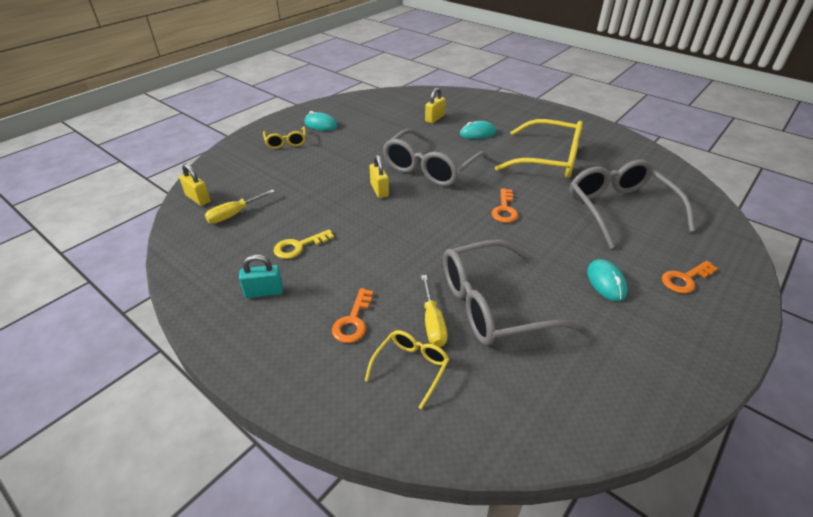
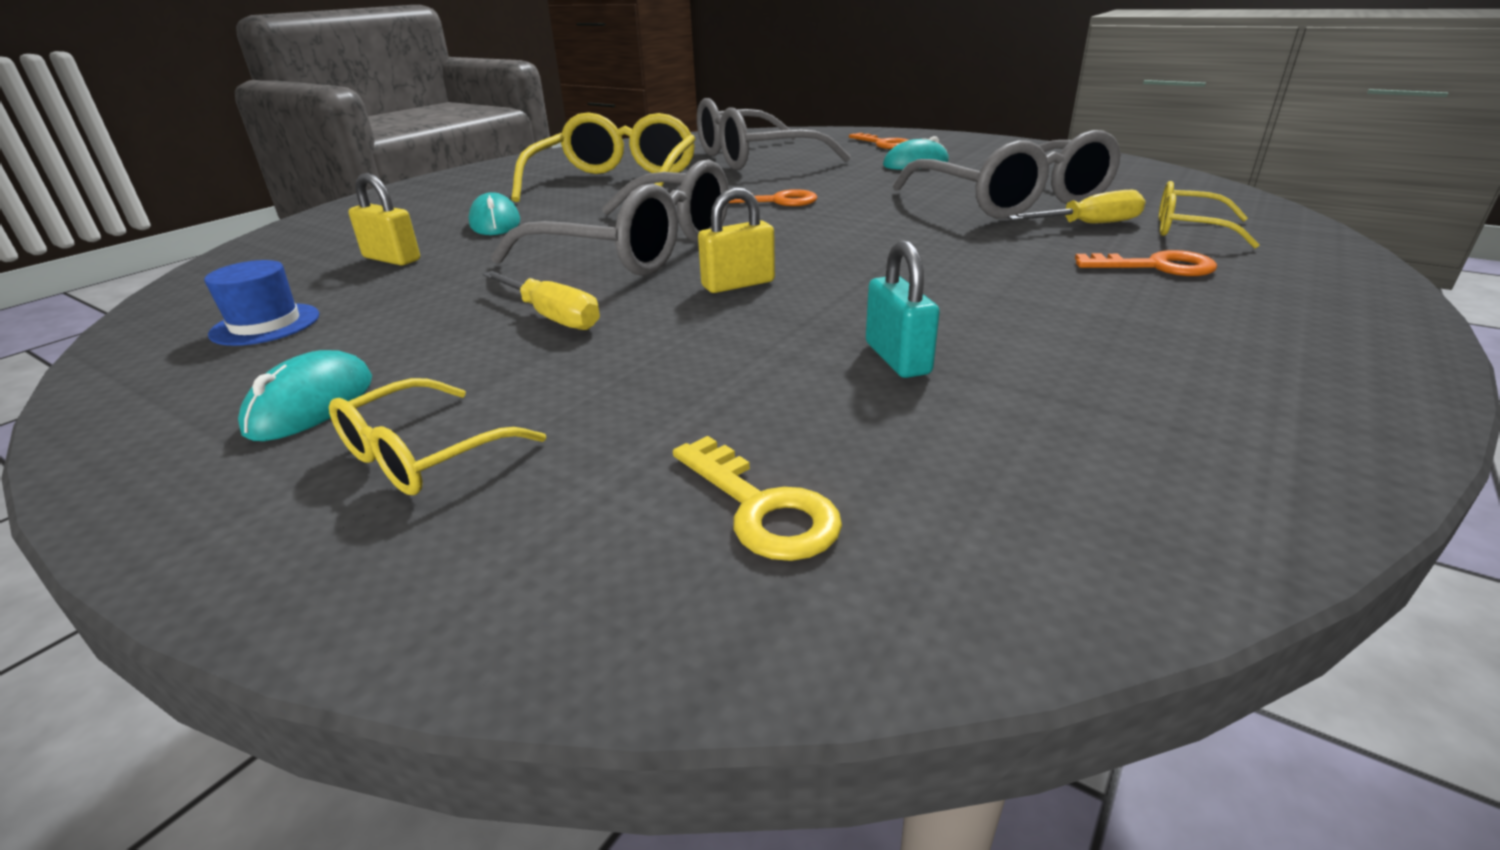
camera: 95 degrees left, 10 degrees down
(198, 199) = (889, 585): yellow padlock -> none
(234, 214) = (943, 462): yellow screwdriver -> yellow screwdriver (553, 317)
(264, 292) = (1195, 348): turquoise padlock -> turquoise padlock (897, 358)
(286, 142) = (423, 455): yellow glasses -> yellow glasses turned 150 degrees clockwise
(298, 246) = (1009, 337): yellow key -> yellow key (762, 508)
(379, 109) = (265, 324): none -> blue hat

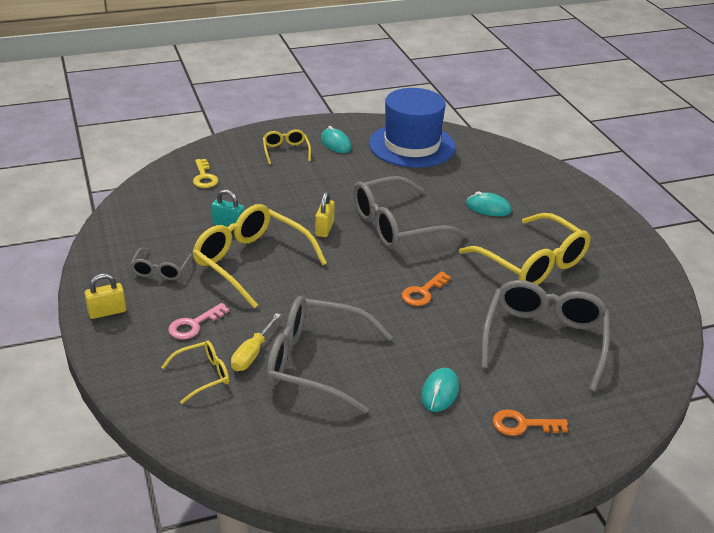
camera: 125 degrees right, 5 degrees up
(265, 324) = (412, 145): blue hat -> blue hat, size x2.46
(392, 259) = (460, 175): yellow padlock -> yellow padlock (107, 312)
(553, 317) = (347, 187): yellow screwdriver -> none
(762, 508) = (204, 177): yellow key -> yellow key turned 105 degrees counterclockwise
(946, 294) = (251, 262): none -> yellow glasses
(1156, 267) = (194, 325): orange key -> pink key
(1159, 347) = (161, 270): none -> grey glasses

